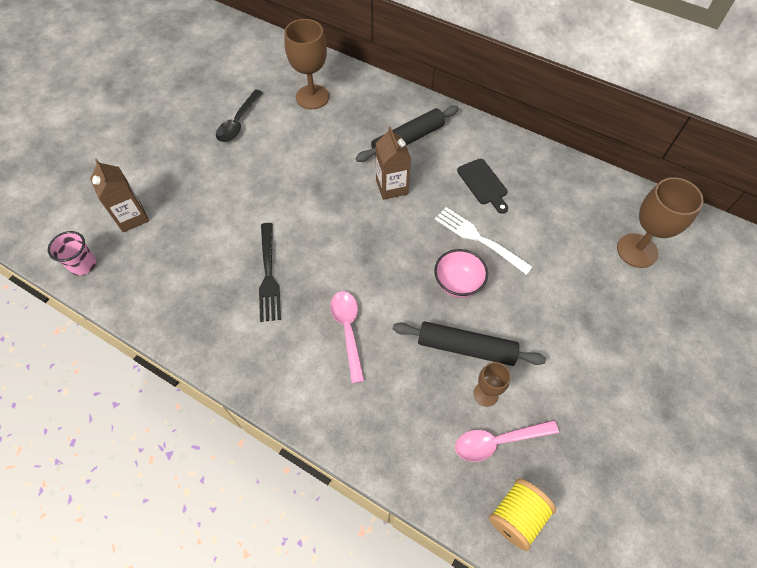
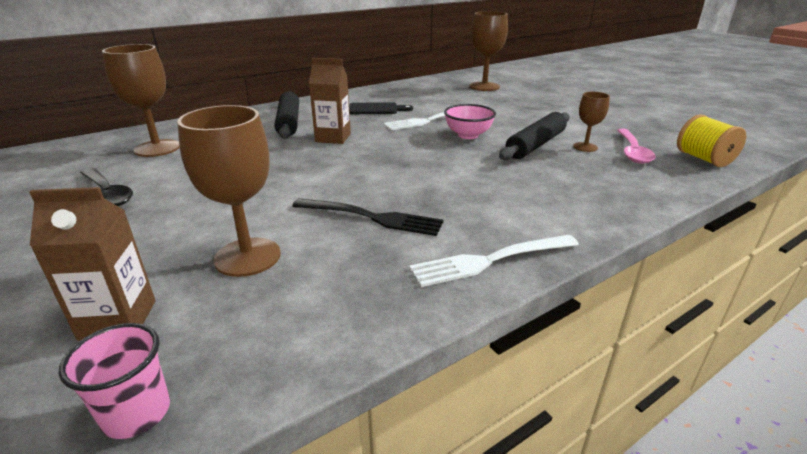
camera: 65 degrees left, 30 degrees down
(199, 235) = (247, 257): none -> brown goblet
(242, 362) = (490, 260): none -> white fork
(348, 331) = (486, 188): pink spoon -> none

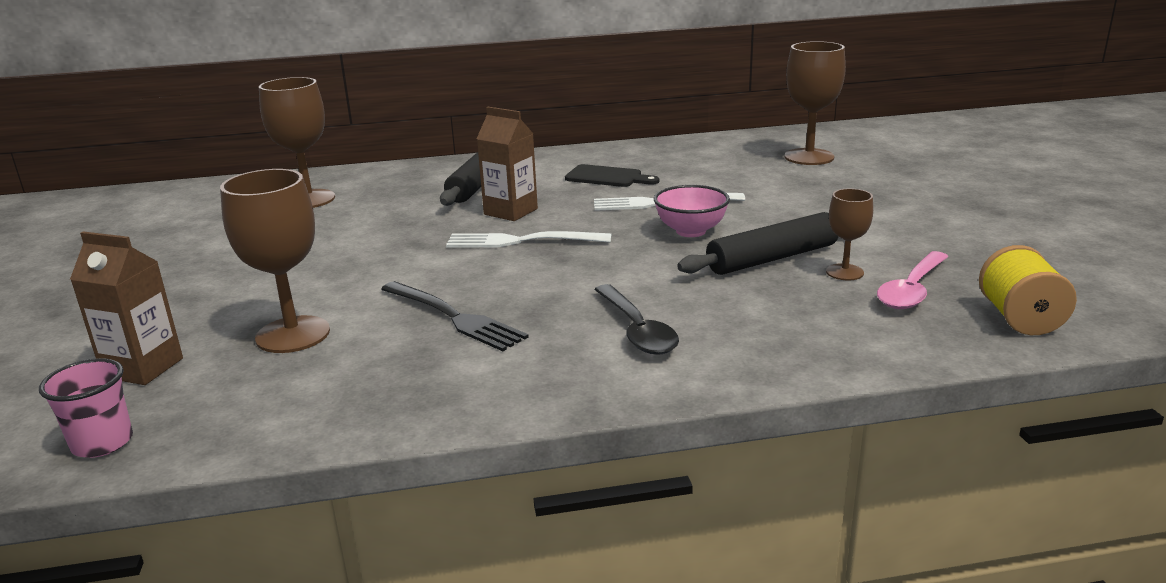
camera: 25 degrees right, 5 degrees down
(107, 193) = (223, 245): black spoon -> black spoon (636, 330)
(490, 260) = (531, 390): white fork -> white fork (522, 241)

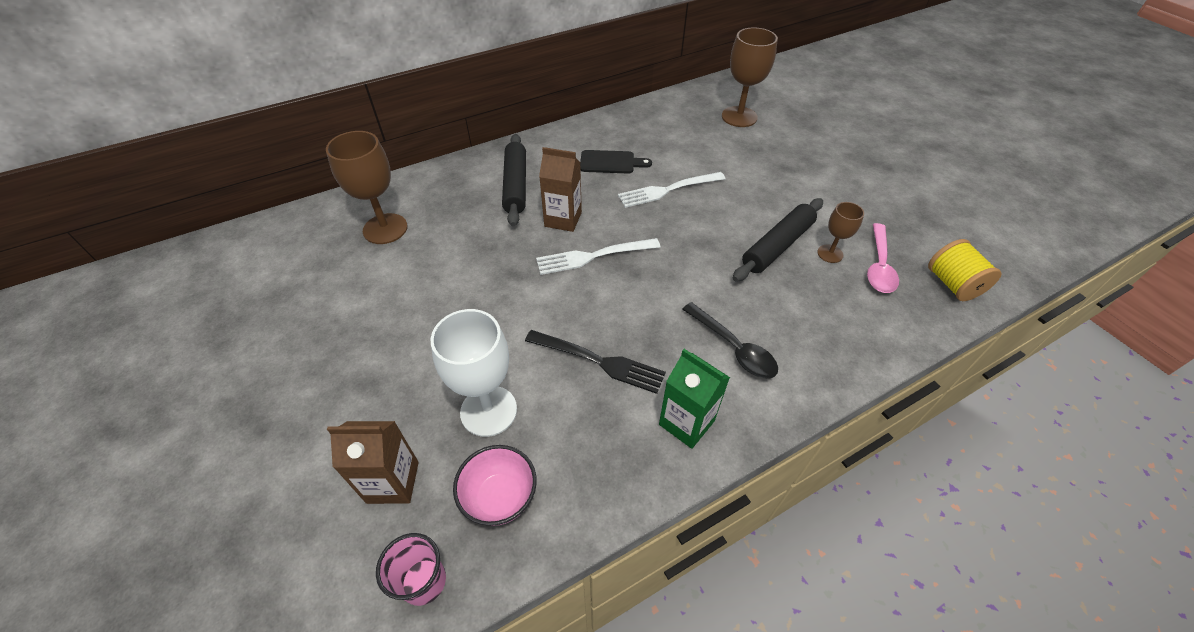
camera: 20 degrees left, 25 degrees up
(293, 334) = (488, 411): brown goblet -> white goblet
(519, 379) = (686, 422): none -> green carton
(691, 231) = (707, 223): pink bowl -> pink bowl (500, 497)

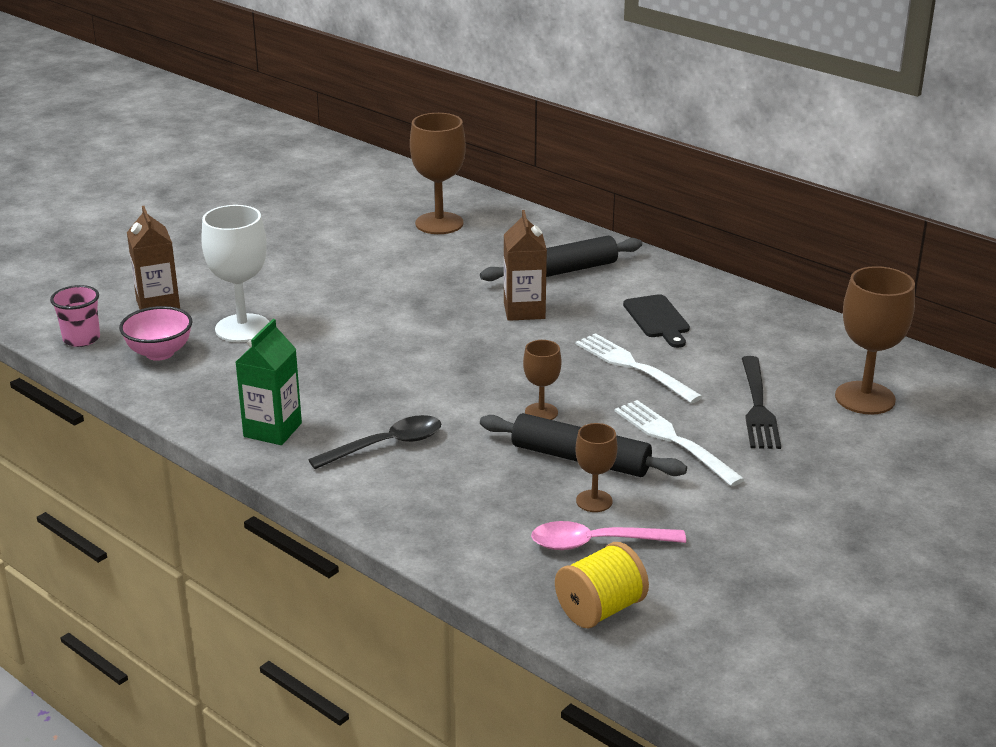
camera: 70 degrees right, 20 degrees down
(593, 256) = (475, 340): white fork -> white fork (674, 440)
(599, 361) = (326, 370): black fork -> black fork (758, 406)
(712, 249) = (541, 412): none -> brown goblet
(733, 347) = (386, 445): black spoon -> black spoon turned 150 degrees counterclockwise

